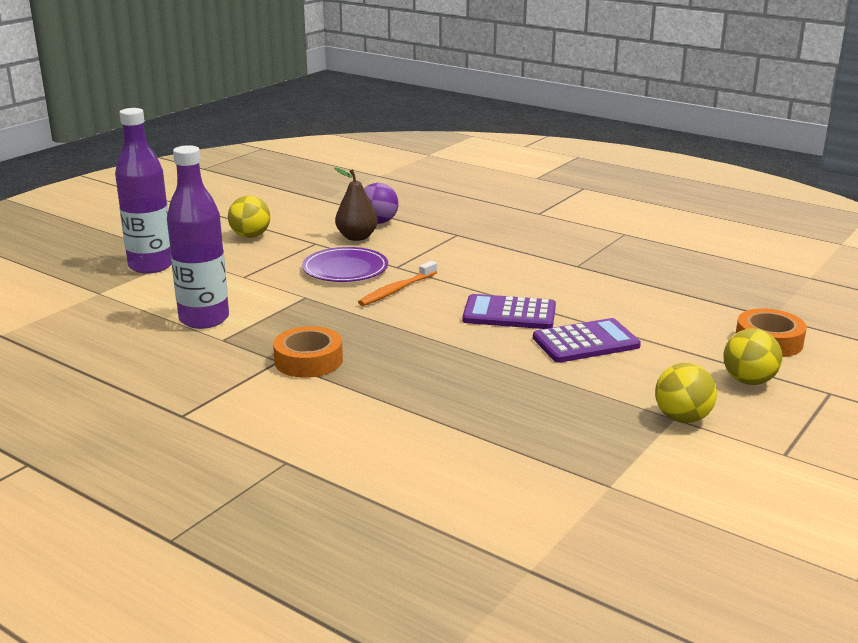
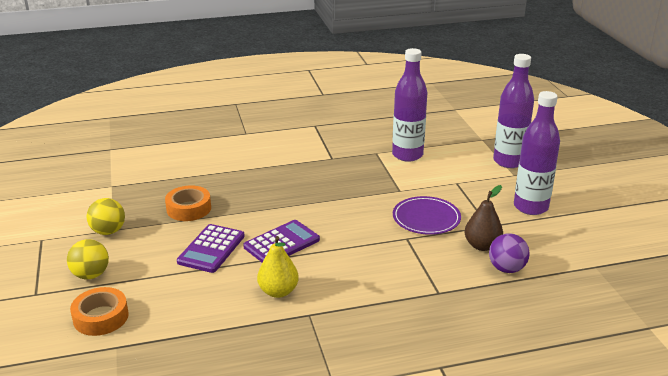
camera: 130 degrees right, 5 degrees up
(250, 236) = (530, 207): yellow ball -> purple bottle
(308, 360) = (320, 165): orange tape -> orange tape (189, 208)
(396, 290) = (368, 222): orange toothbrush -> none
(576, 286) = (278, 291): none -> yellow pear

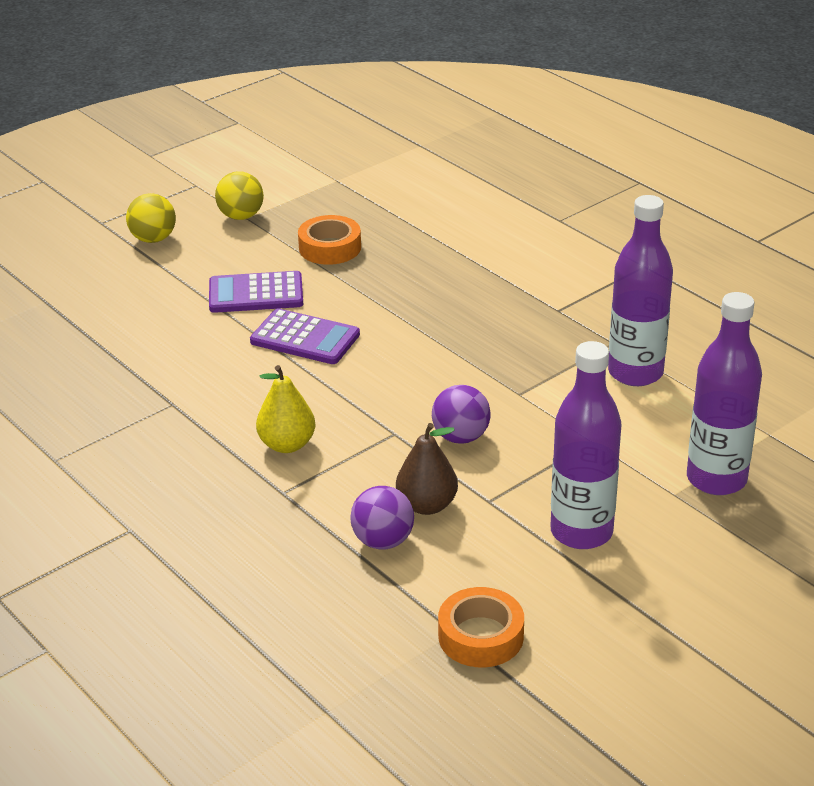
camera: 65 degrees right, 5 degrees up
(101, 317) = (86, 274): orange tape -> orange tape (480, 636)
(278, 291) = (203, 368): yellow pear -> yellow pear (287, 444)
(426, 218) = (461, 437): purple plate -> purple ball

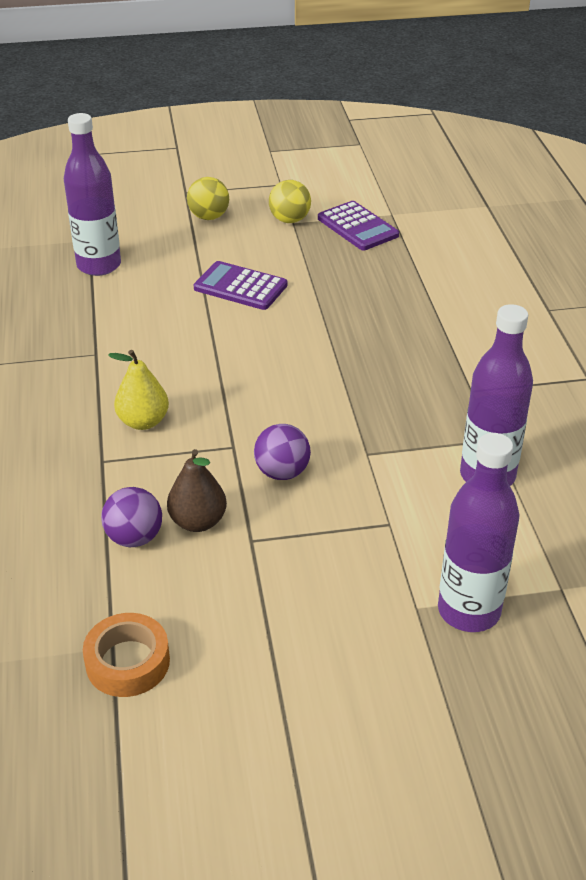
camera: 30 degrees right, 5 degrees up
(305, 338) = (242, 337): purple calculator -> purple calculator (357, 227)
(330, 248) = (332, 268): orange tape -> none
(581, 532) = (300, 605): purple bottle -> purple bottle (99, 265)

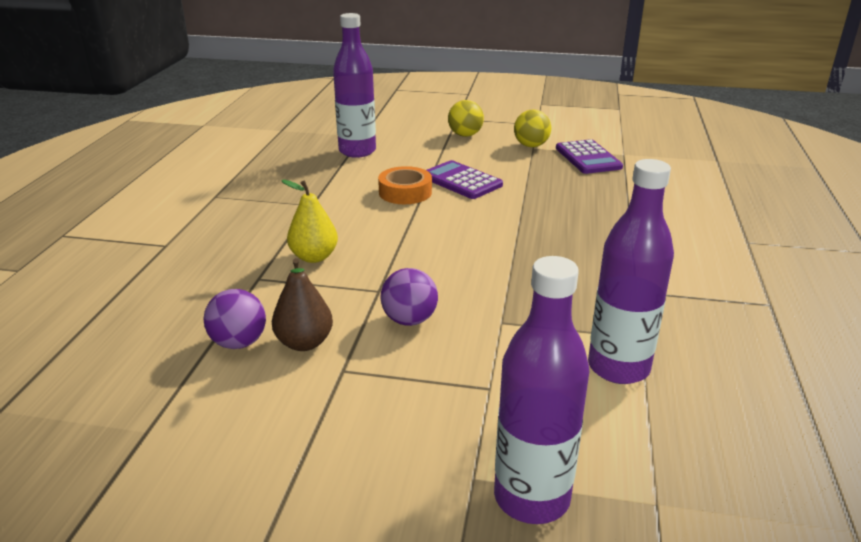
camera: 20 degrees right, 10 degrees down
(128, 662) = (148, 449): orange tape -> orange tape (405, 192)

